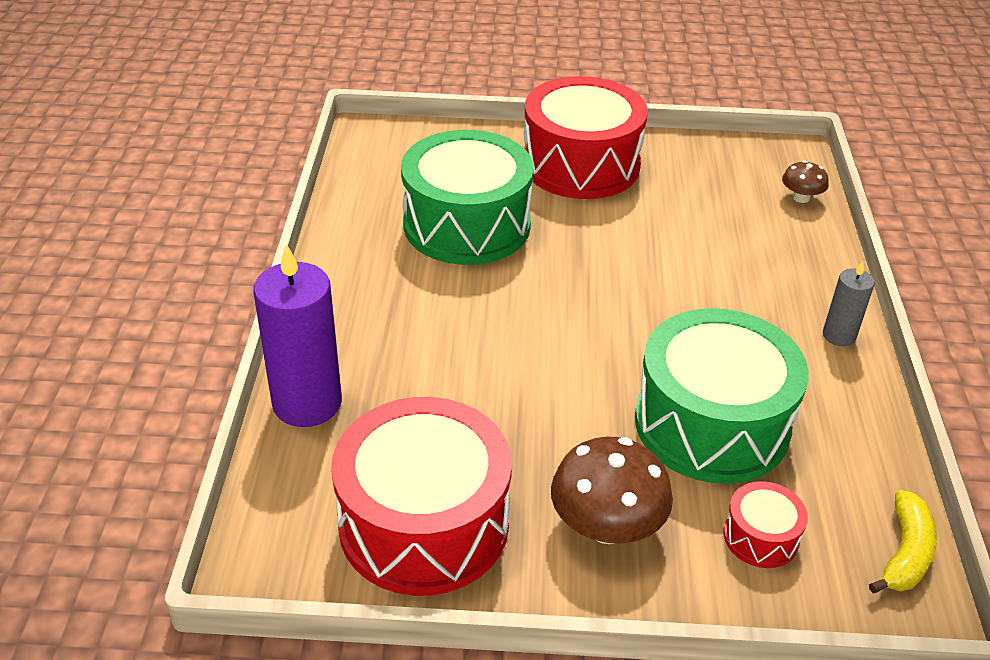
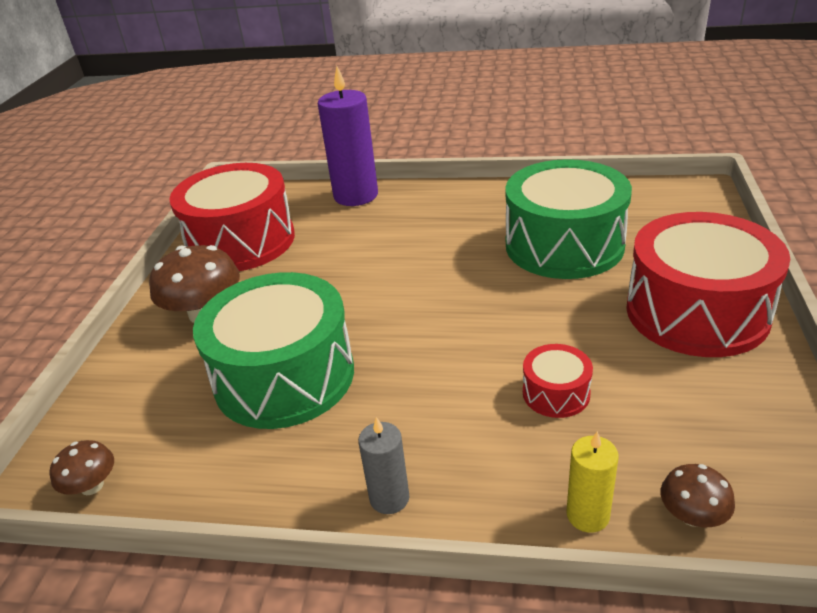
camera: 100 degrees right, 5 degrees down
(760, 537) = (156, 392): red drum -> red drum (556, 393)
(817, 239) = (587, 515): none -> yellow candle
(905, 553) = (92, 486): yellow banana -> brown mushroom

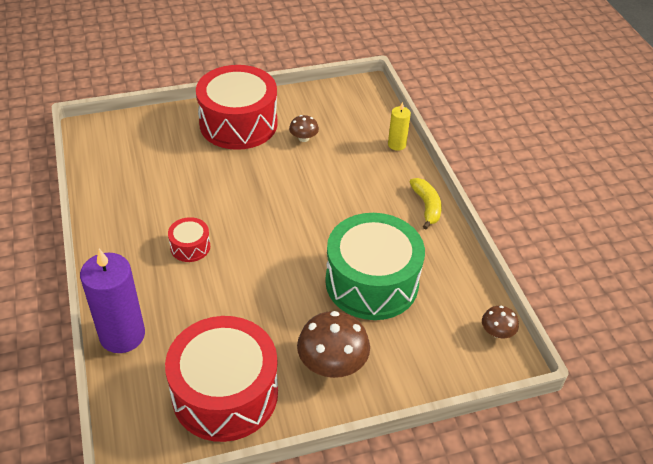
camera: 120 degrees left, 10 degrees up
(389, 498) = (426, 206): grey candle -> yellow banana
(556, 393) = (328, 165): red drum -> red drum (190, 247)
(564, 245) = (180, 184): green drum -> none
(692, 515) = (379, 118): brown mushroom -> brown mushroom (303, 138)

